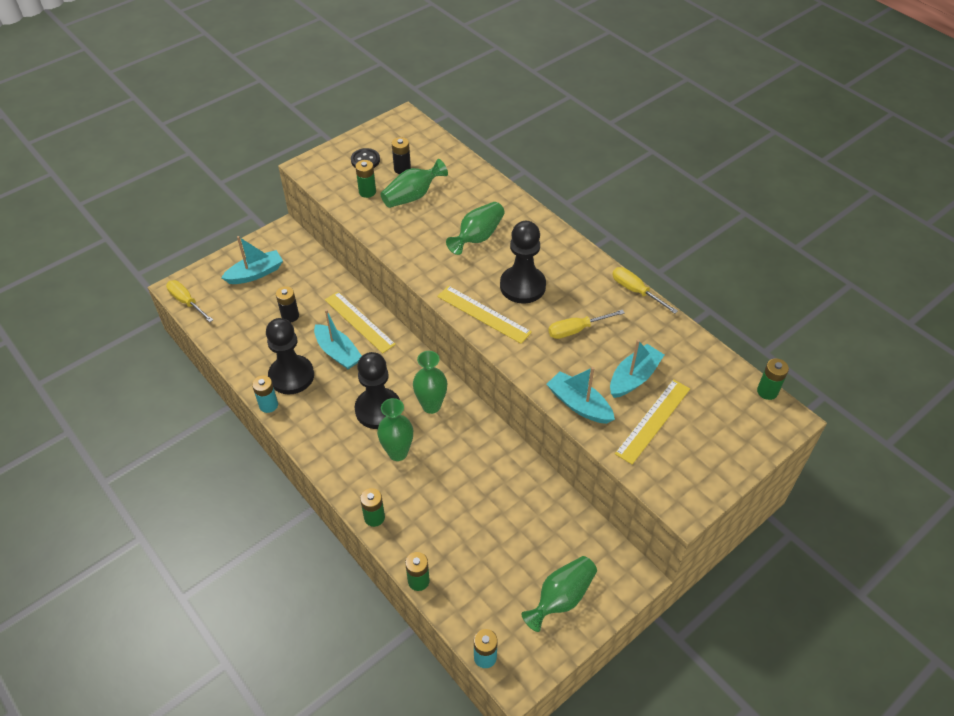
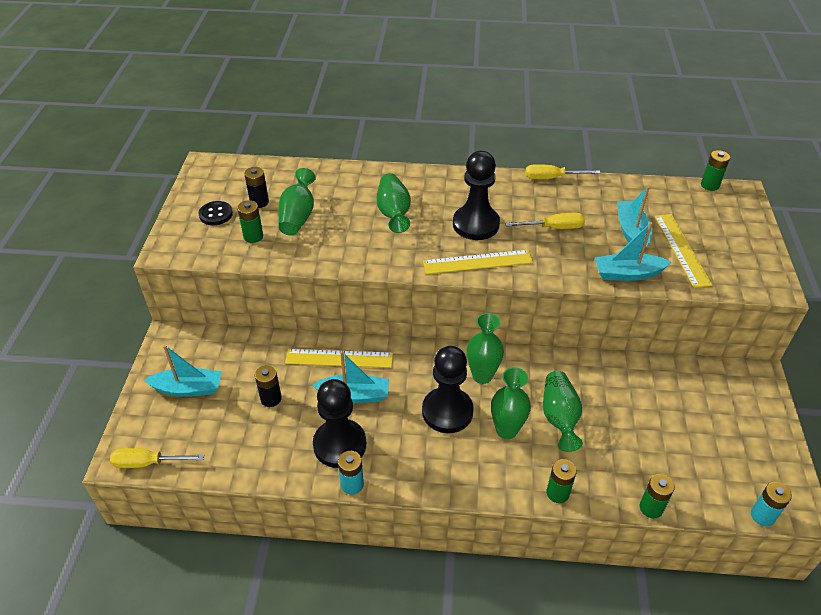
camera: 45 degrees left, 5 degrees down
(255, 273) = (188, 389): turquoise boat -> turquoise boat turned 75 degrees clockwise
(561, 598) = (744, 429): green vase -> green vase (559, 417)
(576, 330) = (553, 228): yellow screwdriver -> yellow screwdriver turned 120 degrees counterclockwise

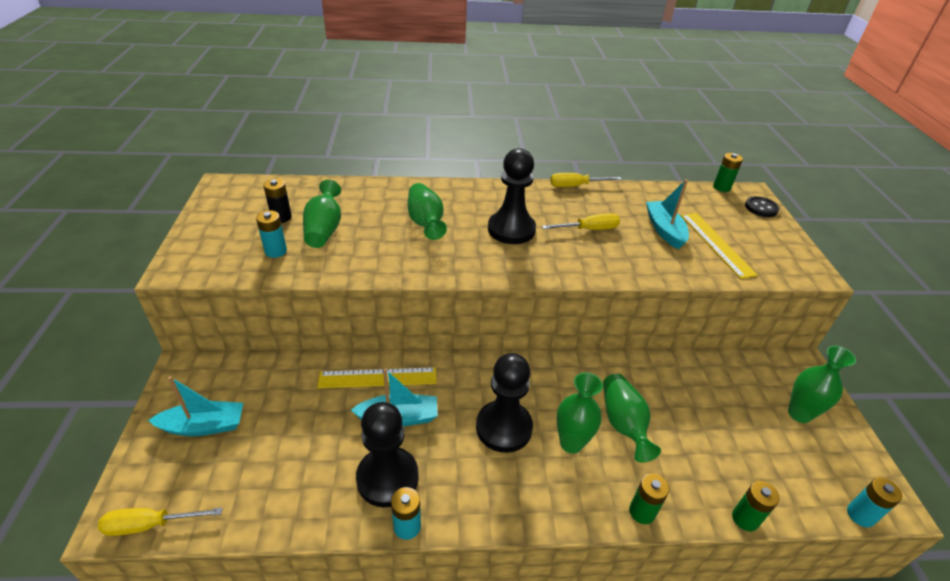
camera: 10 degrees left, 5 degrees down
(216, 214) = (233, 231): black button -> black button (761, 208)
(253, 236) = (276, 251): green battery -> turquoise battery
(271, 399) = (303, 430): black battery -> none
(477, 262) = (520, 265): yellow ruler -> none
(482, 376) = (534, 385): green vase -> green vase (799, 414)
(627, 274) = (672, 269): turquoise boat -> none

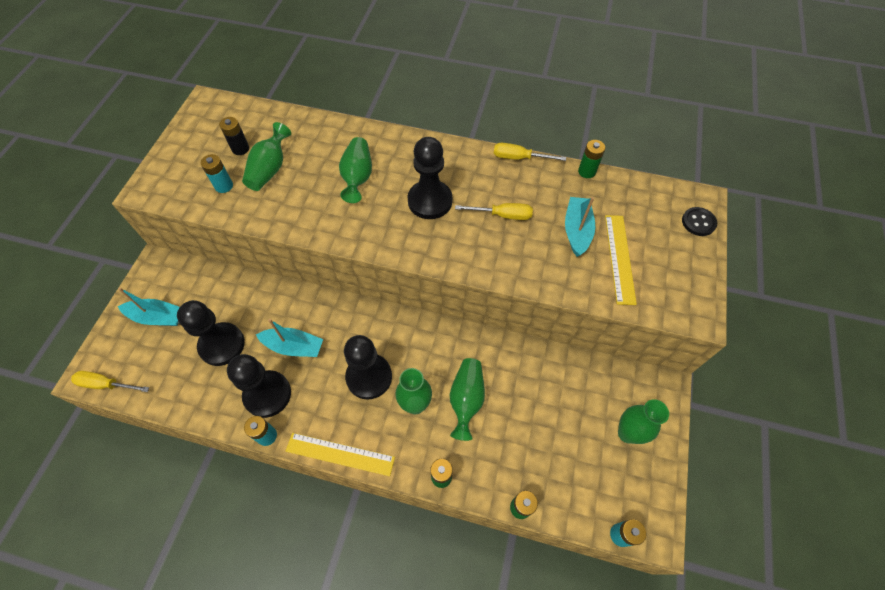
camera: 20 degrees right, 20 degrees up
(304, 437) = (222, 345): none -> black pawn
(378, 378) = (291, 307): yellow ruler -> yellow ruler (340, 454)
(721, 187) = (672, 187): green battery -> green battery (586, 171)

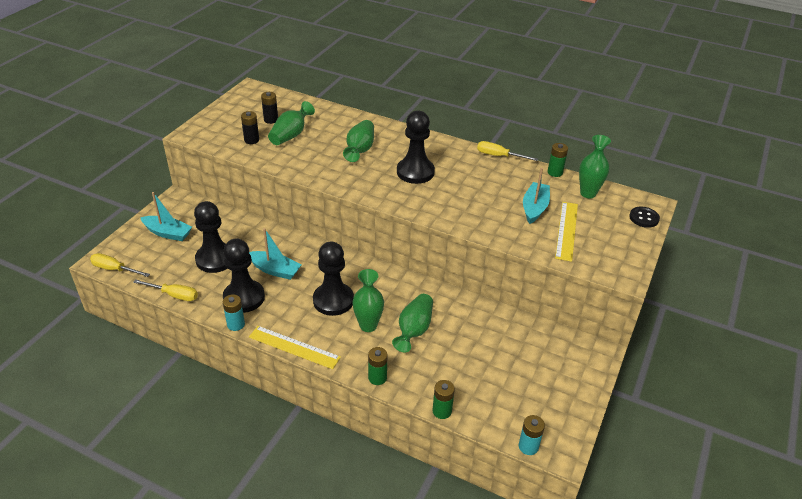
camera: 10 degrees right, 20 degrees down
(224, 186) = (251, 140): turquoise battery -> black battery
(502, 215) = (474, 189): yellow screwdriver -> yellow screwdriver (174, 295)
(627, 433) = (554, 377): green vase -> green vase (588, 193)

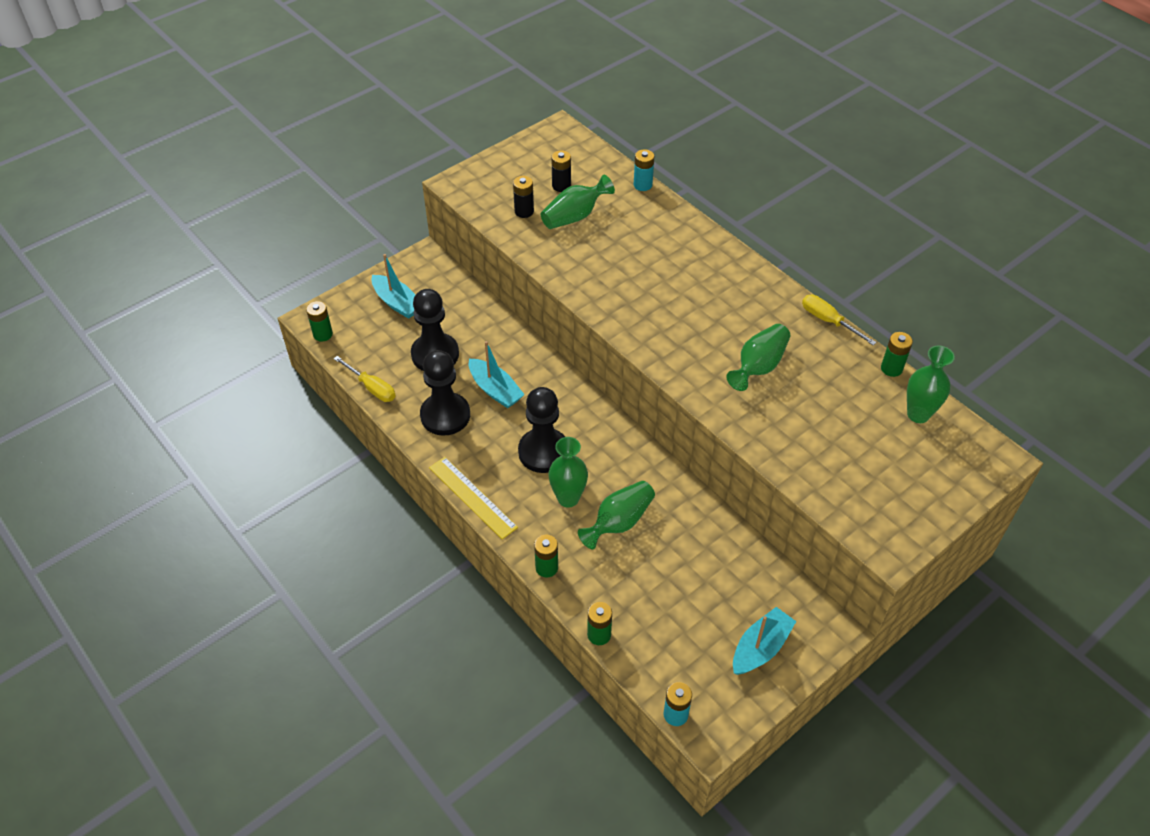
camera: 25 degrees right, 10 degrees up
(114, 269) = (323, 334): yellow screwdriver -> green battery
(236, 324) = (422, 447): turquoise battery -> turquoise battery (642, 185)
(360, 149) = (650, 261): green vase -> green vase (758, 366)
(415, 172) = (703, 315): black pawn -> none
(534, 208) = (830, 415): turquoise boat -> turquoise boat (760, 648)
(566, 230) = (853, 461): yellow ruler -> none
(644, 218) = (974, 475): black button -> none

